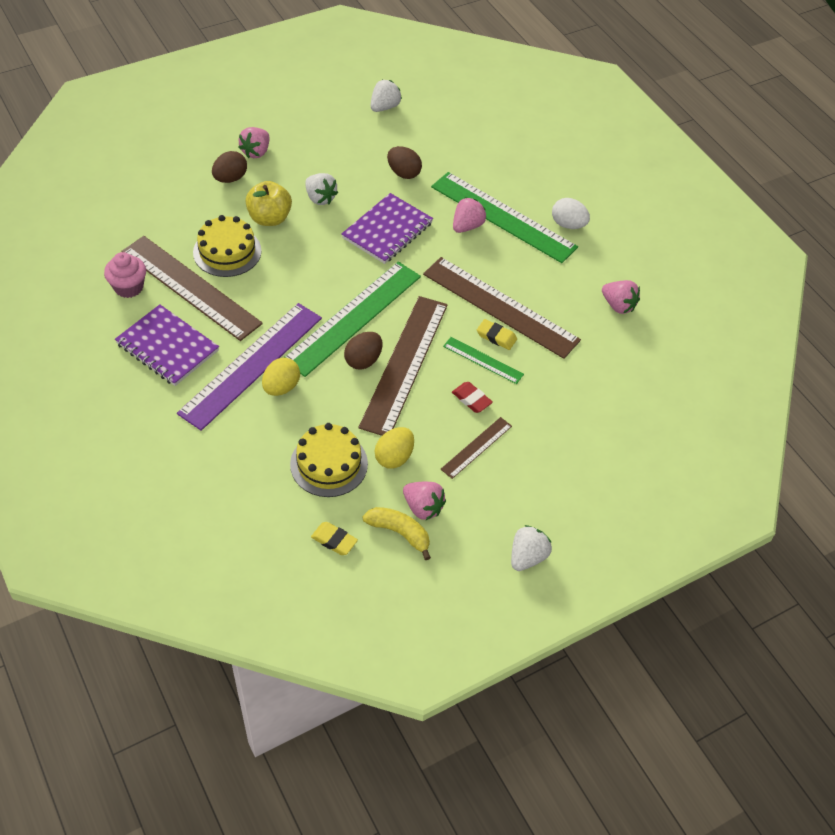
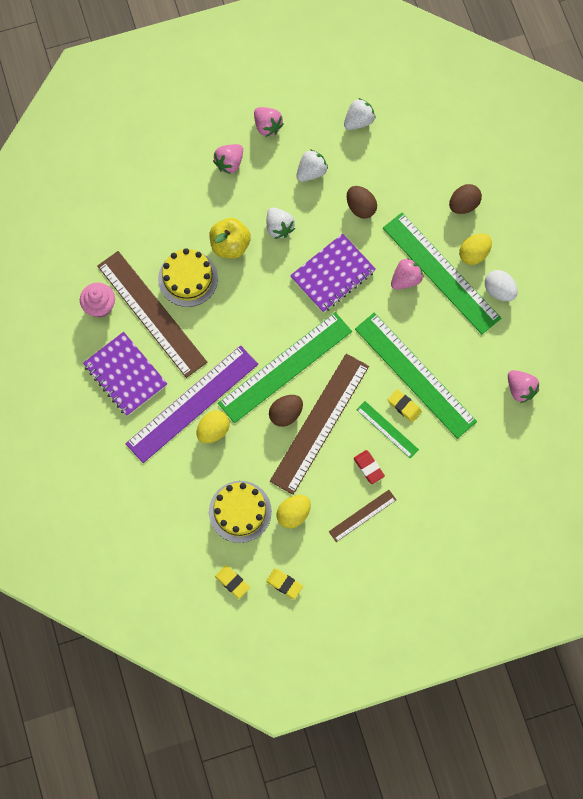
camera: 15 degrees right, 20 degrees up
(230, 178) = (202, 192): brown egg -> brown egg (463, 205)
(399, 533) = (284, 584): yellow banana -> yellow eraser
(423, 507) = (307, 564): pink strawberry -> pink strawberry (267, 126)
(500, 307) = (415, 375): brown ruler -> green ruler
(527, 557) = (380, 622): white strawberry -> white strawberry (311, 172)
(532, 198) = (473, 254): none -> yellow egg

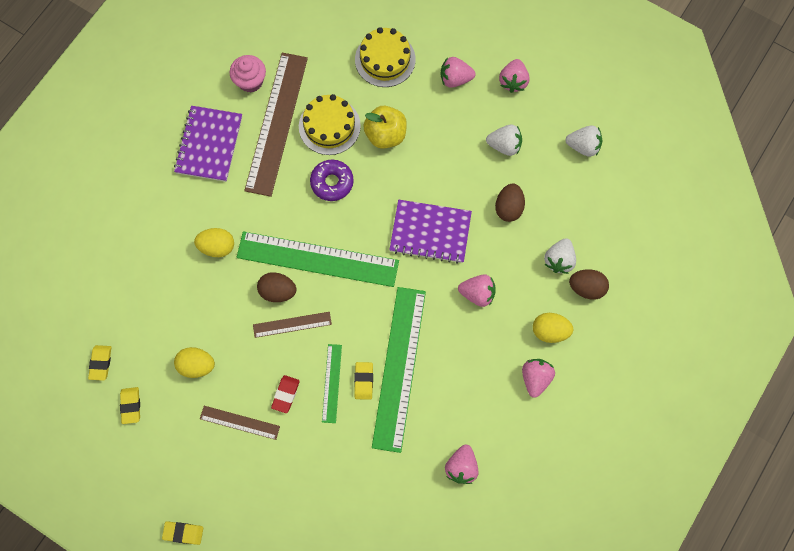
camera: 50 degrees right, 0 degrees up
(192, 403) = (227, 213): purple ruler -> none
(234, 311) = (332, 182): none -> purple donut
(240, 511) = (165, 321): yellow cake -> yellow cake (385, 59)
(279, 227) = (433, 159): white strawberry -> white strawberry (559, 260)
(320, 423) = (292, 324): brown ruler -> brown ruler, size x0.48
(411, 616) = (183, 533): none -> yellow eraser
(441, 273) = (509, 318): green ruler -> none
(499, 290) = (535, 378): white egg -> pink strawberry

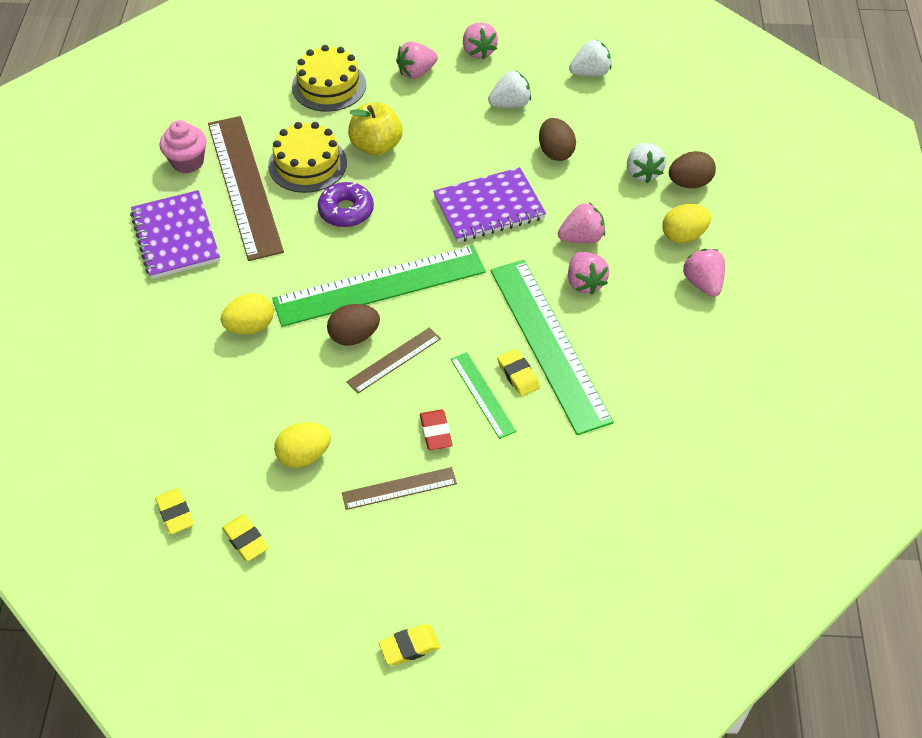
camera: 30 degrees left, 20 degrees down
(461, 467) = (691, 403): pink strawberry -> pink strawberry (584, 283)

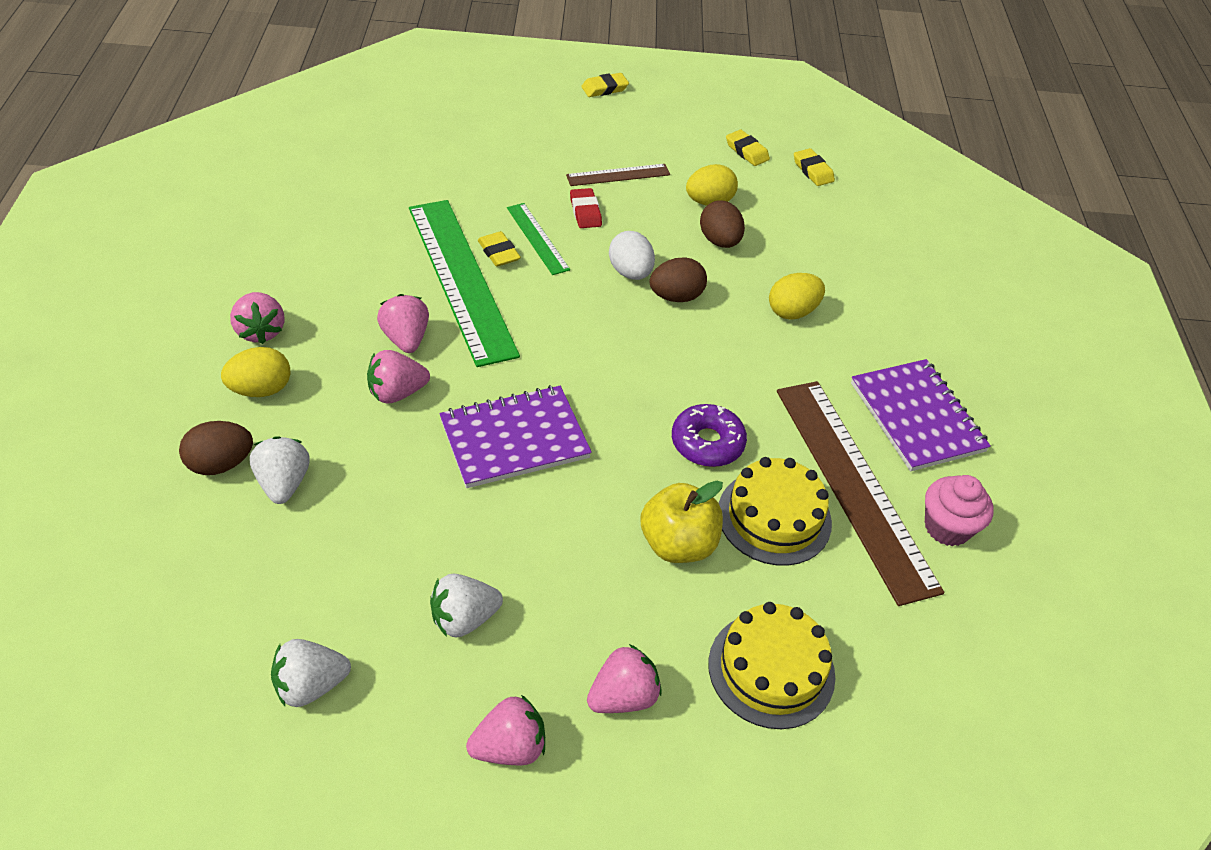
camera: 175 degrees right, 5 degrees down
(380, 285) = (653, 347): green ruler -> none
(394, 360) = (630, 272): brown ruler -> white egg
(478, 51) = (509, 747): pink strawberry -> pink strawberry turned 90 degrees clockwise
(555, 152) = (406, 523): brown egg -> brown egg (719, 241)

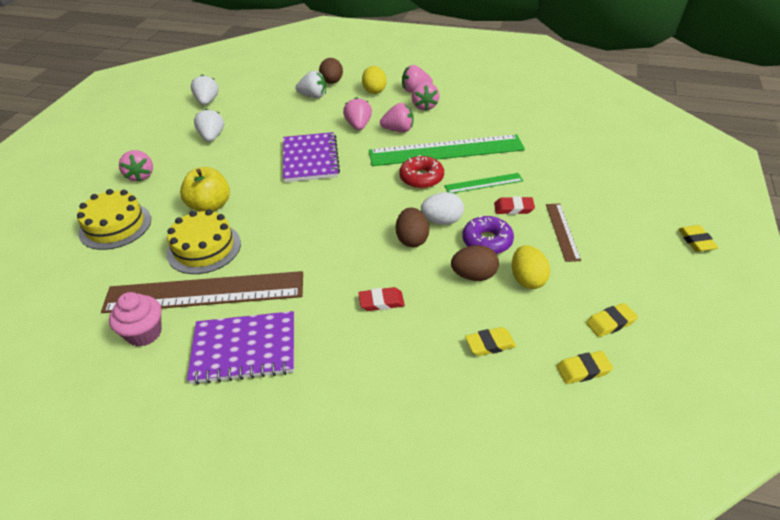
camera: 110 degrees right, 5 degrees down
(498, 252) = (470, 166): yellow eraser -> yellow eraser (490, 344)
(509, 747) = (143, 144): pink strawberry -> pink strawberry (424, 106)
(538, 299) = (421, 178): none -> red donut
(707, 443) = (273, 230): purple donut -> purple donut (487, 241)
(792, 311) = (381, 302): yellow egg -> red eraser

